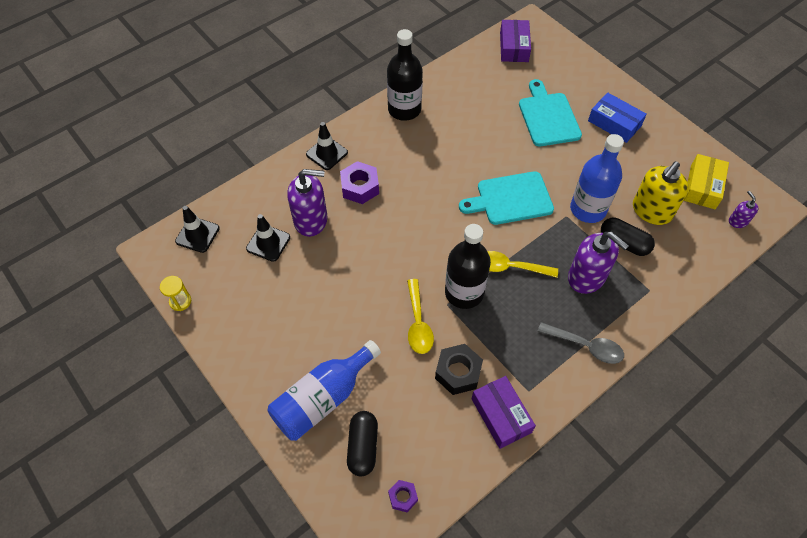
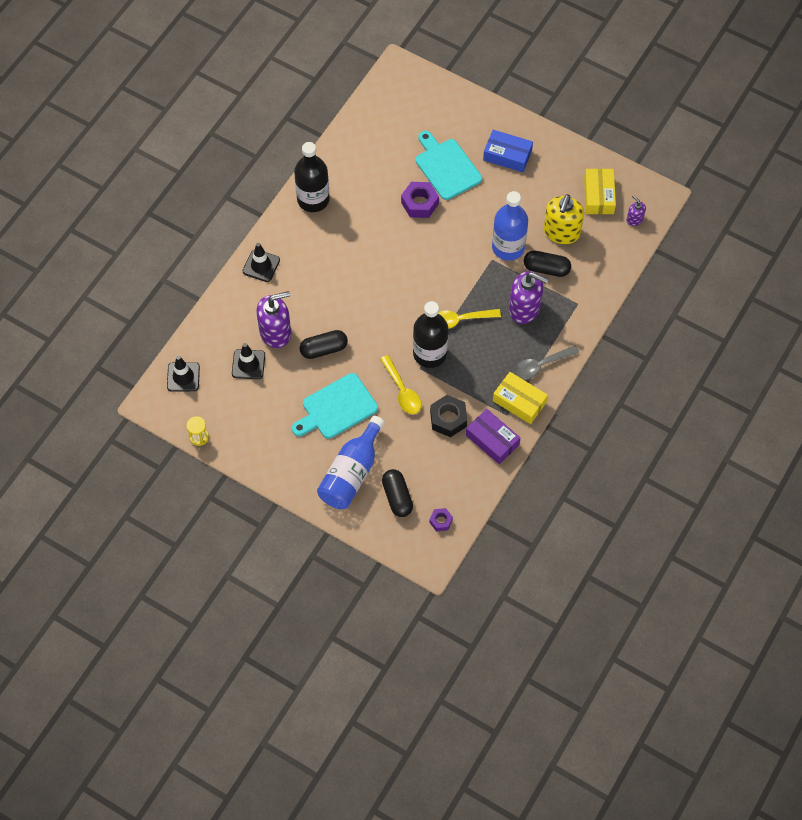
camera: 20 degrees left, 5 degrees up
(352, 252) = (324, 349): none -> black capsule
(360, 187) = (305, 289): purple nut -> purple nut (419, 203)
(510, 199) = (440, 258): turquoise cutting board -> turquoise cutting board (336, 408)
(514, 47) = (390, 100): purple box -> none
(548, 380) = (519, 401): none -> yellow box
(586, 346) = (540, 366): grey spoon -> grey spoon turned 150 degrees clockwise

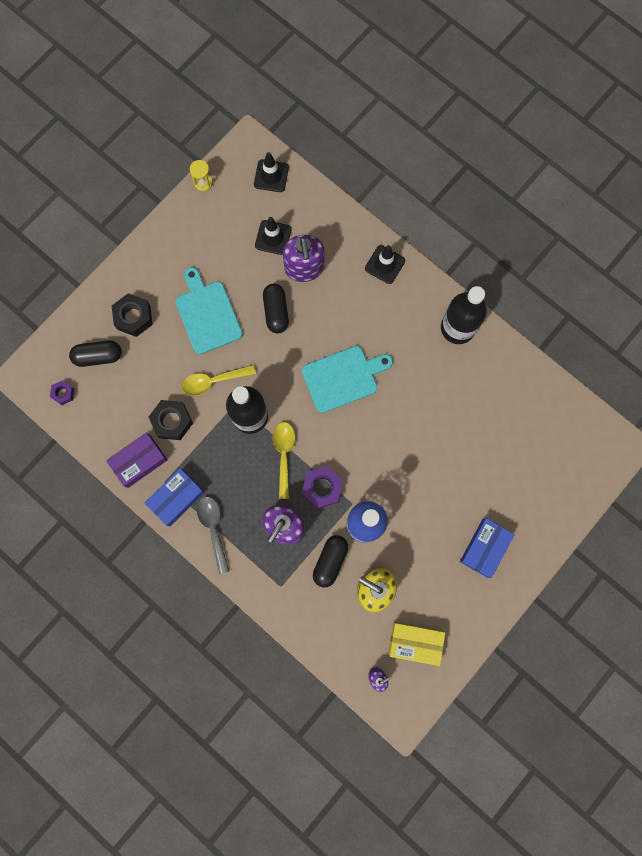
camera: 100 degrees right, 15 degrees up
(351, 473) = (134, 317): blue bottle -> black nut
(419, 203) = (436, 439): purple nut -> purple nut (322, 488)
(446, 167) = (479, 476): turquoise cutting board -> turquoise cutting board (343, 378)
(519, 401) = (176, 498): yellow box -> blue box

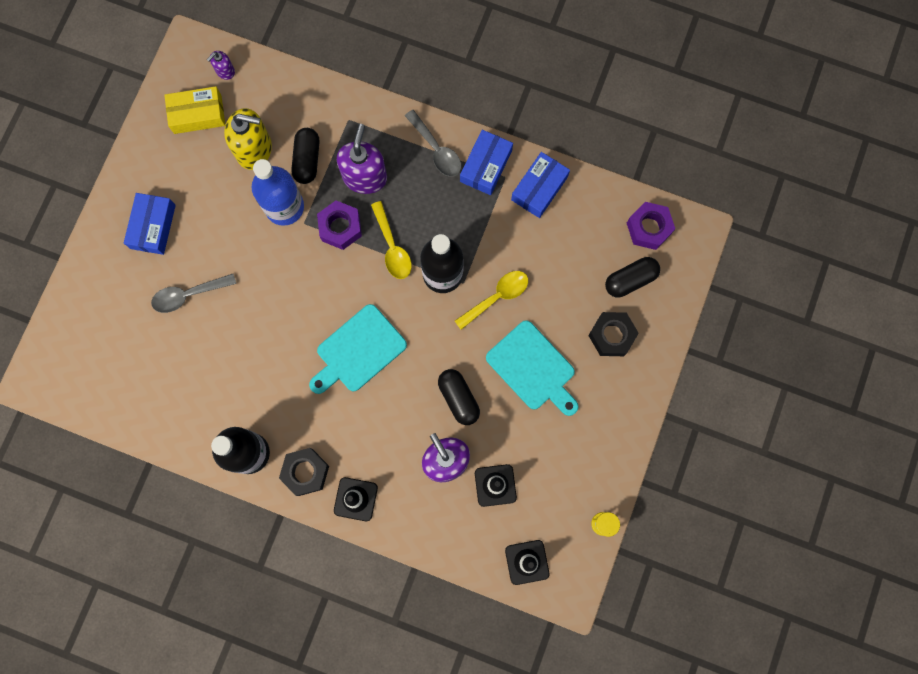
camera: 160 degrees right, 0 degrees up
(63, 393) = (648, 228): purple nut -> purple nut, size x1.75
(139, 461) = (539, 188): purple box -> blue box
(172, 421) = (522, 240): black nut -> black nut (305, 472)
(470, 475) = (188, 295): none -> grey spoon

